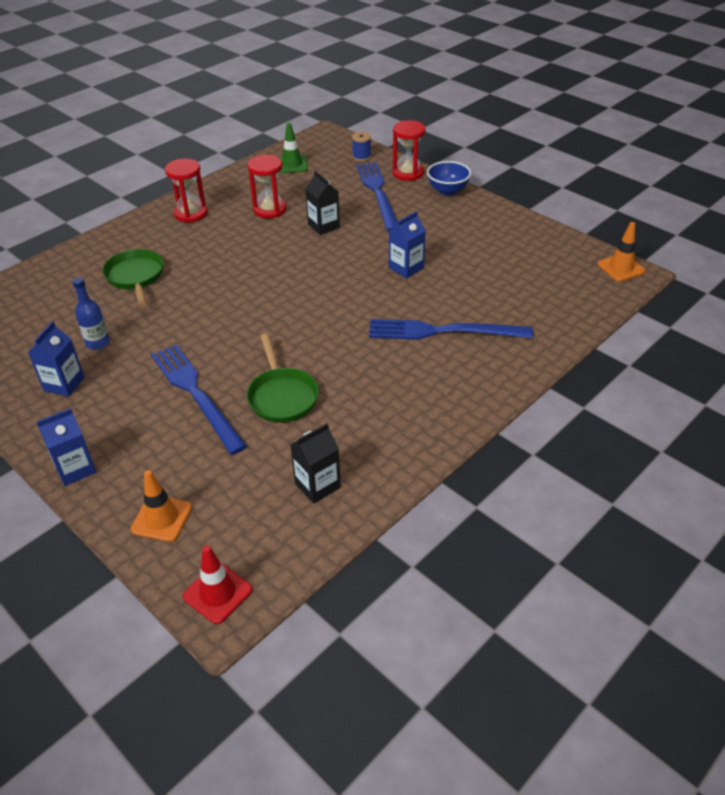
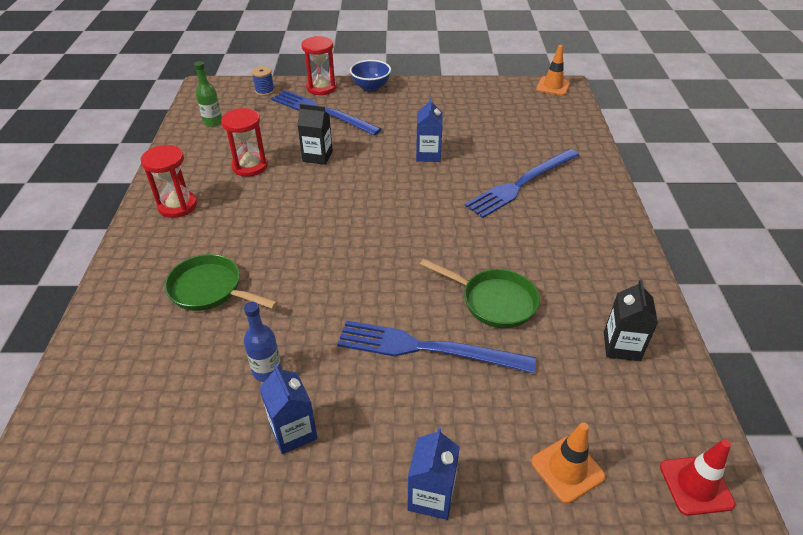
camera: 45 degrees left, 0 degrees up
(292, 165) = (213, 122): green traffic cone -> green bottle

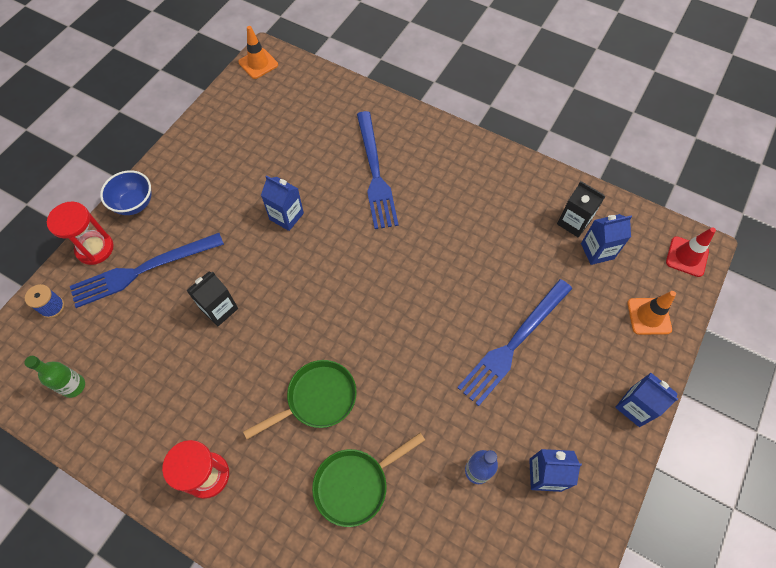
camera: 60 degrees left, 20 degrees up
(250, 166) = (189, 379): red hourglass -> none
(494, 301) = (492, 272): green pan -> green pan (317, 399)
(606, 382) = (597, 251): none -> blue carton

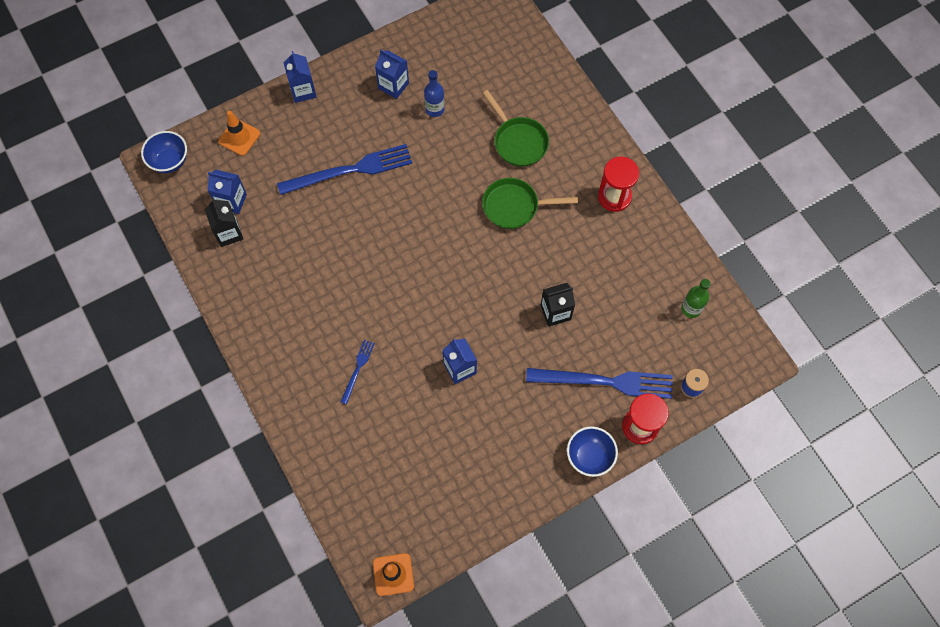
camera: 150 degrees left, 5 degrees up
(355, 484) = (518, 141): green pan -> green pan turned 60 degrees clockwise
(375, 173) = (358, 369): blue fork -> blue fork, size x0.47
(687, 256) = (170, 161): red traffic cone -> blue bowl

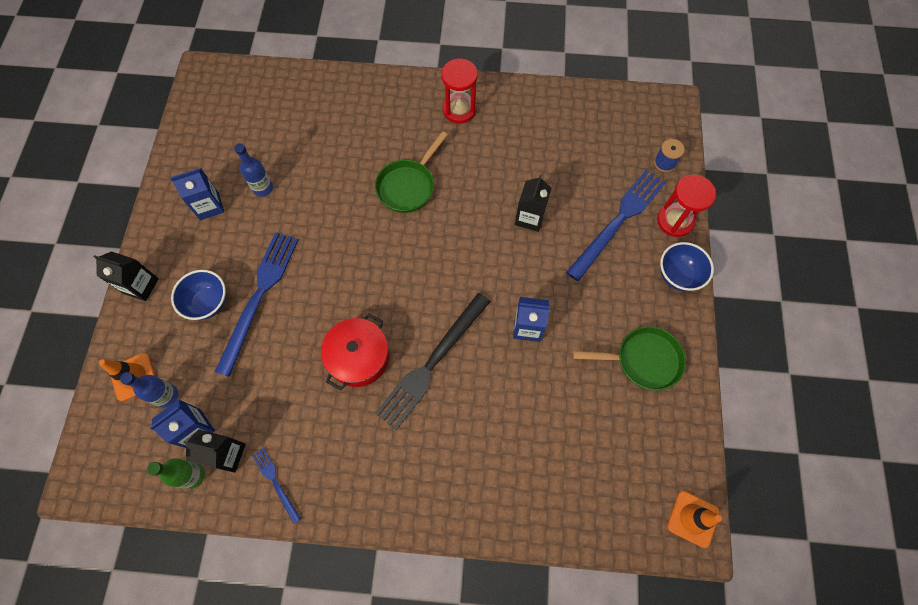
camera: 55 degrees left, 0 degrees up
(170, 161) = (95, 465): blue bowl -> blue bowl (208, 303)
(241, 167) = (167, 396): none -> blue bottle
(303, 91) = (141, 286): blue carton -> black carton
(352, 267) = (359, 357): none -> red pot
(358, 369) = (465, 419): blue fork -> blue fork (275, 482)
(383, 319) = (432, 363): none -> black fork
(518, 141) = (351, 145): green pan -> green pan (643, 360)
(691, 309) = (597, 121): green bottle -> green bottle (193, 475)

